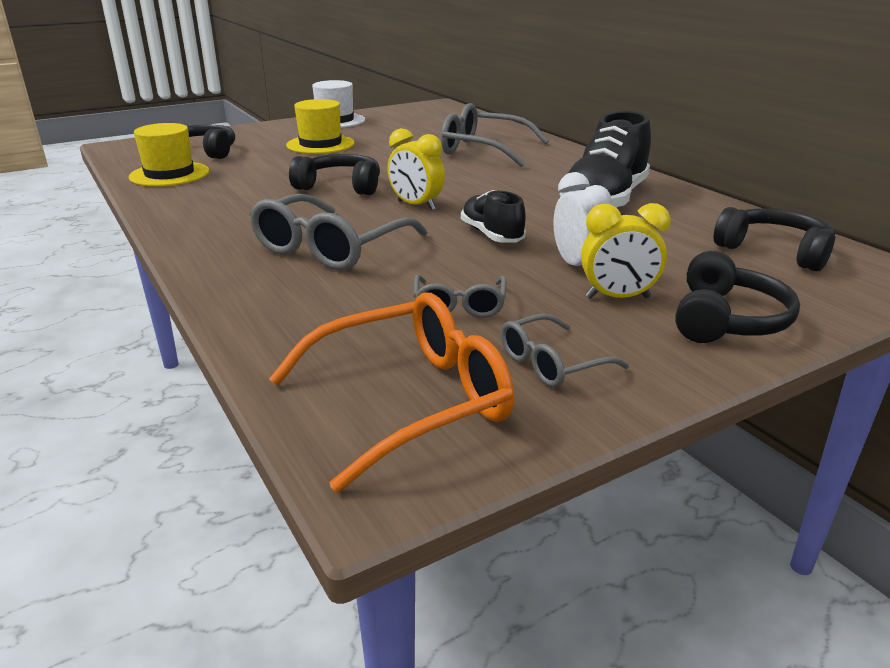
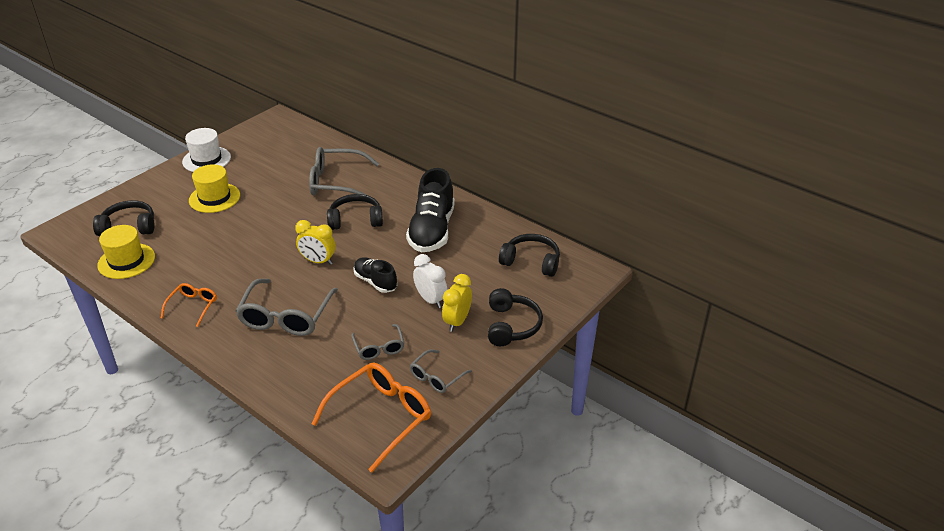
camera: 20 degrees left, 10 degrees up
(210, 220) = (193, 306): none -> orange glasses
(340, 186) = (258, 250): black headphones -> black headphones (355, 220)
(617, 298) = (457, 321): yellow clock -> yellow clock turned 135 degrees clockwise

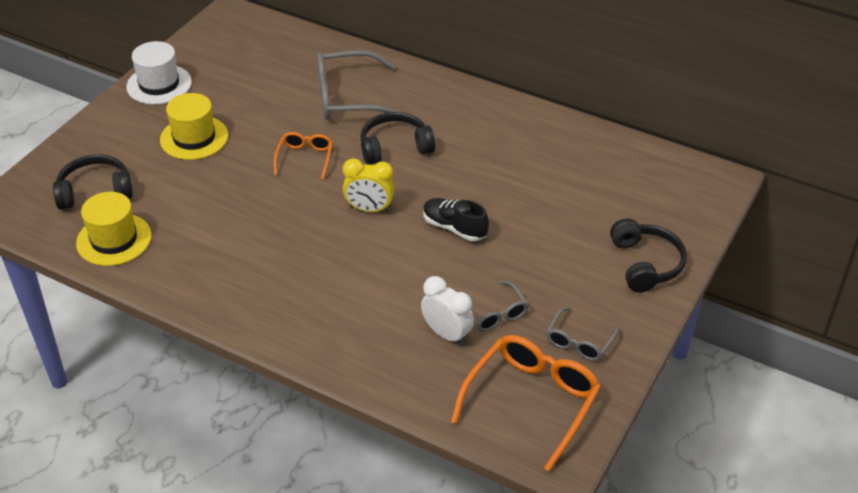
camera: 10 degrees left, 5 degrees up
(193, 306) = (231, 290): orange glasses -> orange glasses (305, 158)
(286, 317) = (359, 288): grey glasses -> none
(431, 300) = (533, 243): white clock -> white clock (447, 334)
(432, 231) = (499, 151): black shoe -> none
(457, 321) = (577, 267): yellow clock -> none
(531, 261) = (638, 177): black headphones -> none

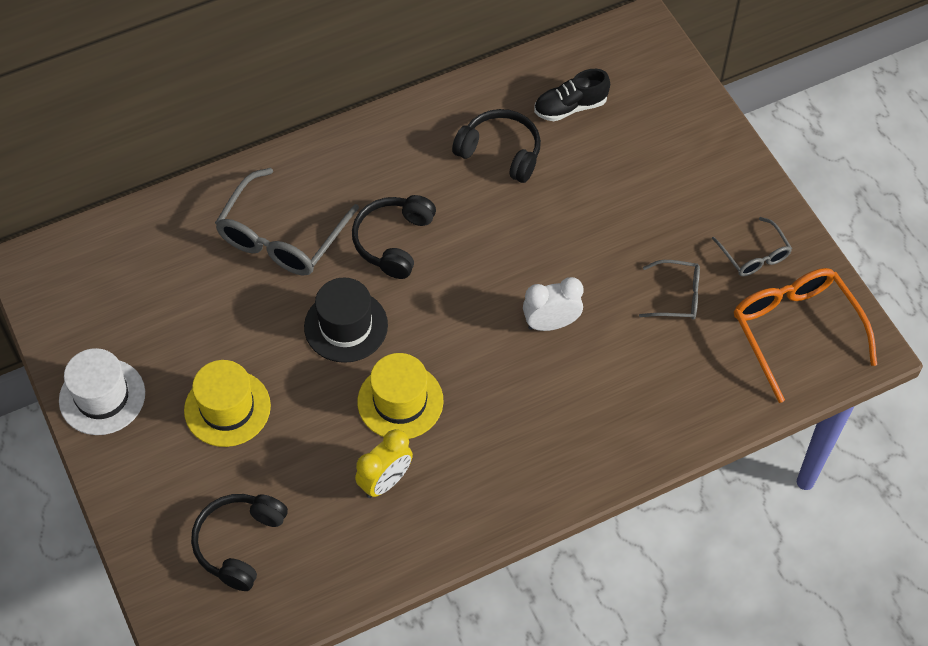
camera: 55 degrees left, 15 degrees up
(114, 239) = (333, 559): yellow hat -> yellow hat (400, 401)
(305, 158) = (346, 326): orange glasses -> black hat
(369, 209) = (467, 313): yellow clock -> yellow clock (385, 481)
(447, 334) = (675, 346): white clock -> white clock (551, 323)
(454, 228) = (546, 261): black shoe -> black shoe (570, 107)
(646, 264) = (701, 150): black headphones -> black headphones (500, 152)

